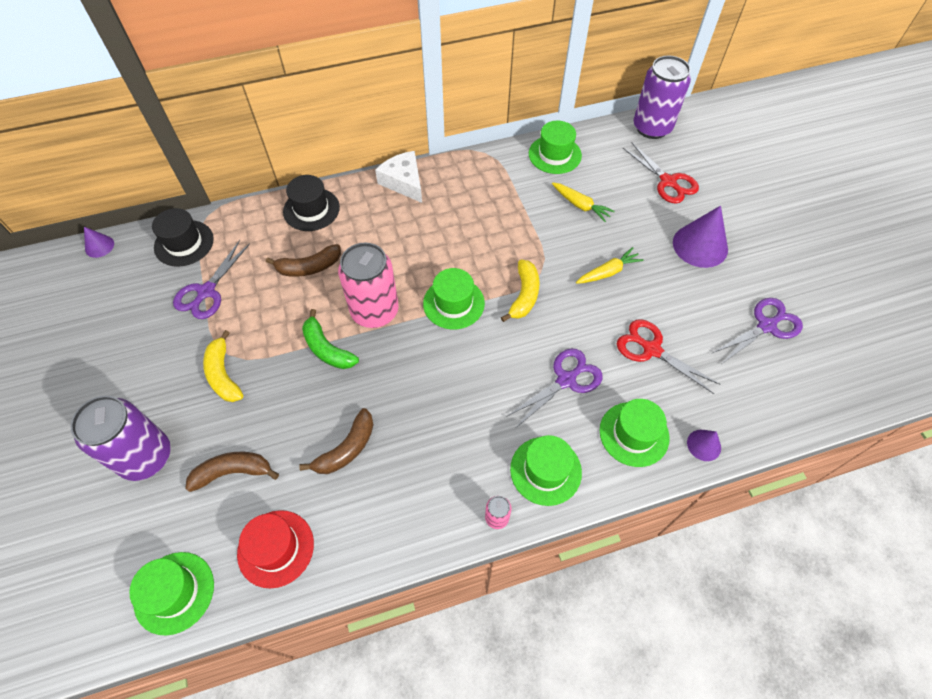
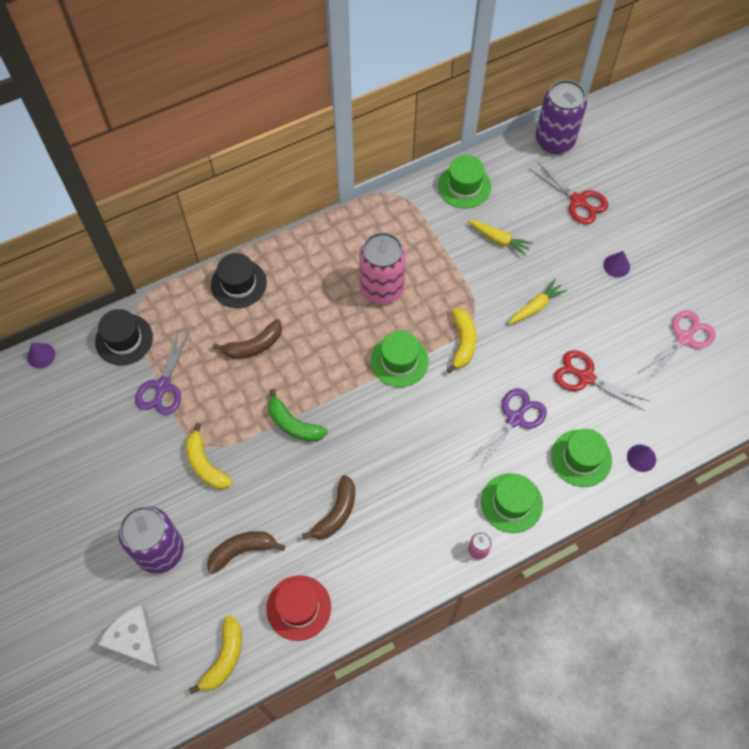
camera: 10 degrees left, 5 degrees up
(174, 592) = (224, 658): green hat -> yellow banana
(375, 311) = (328, 380): pink can -> pink can (382, 288)
(403, 182) = (322, 239): white cheese -> white cheese (135, 640)
(700, 245) = (616, 266): purple cone -> purple cone, size x0.51
(766, 326) = (684, 338): purple scissors -> pink scissors

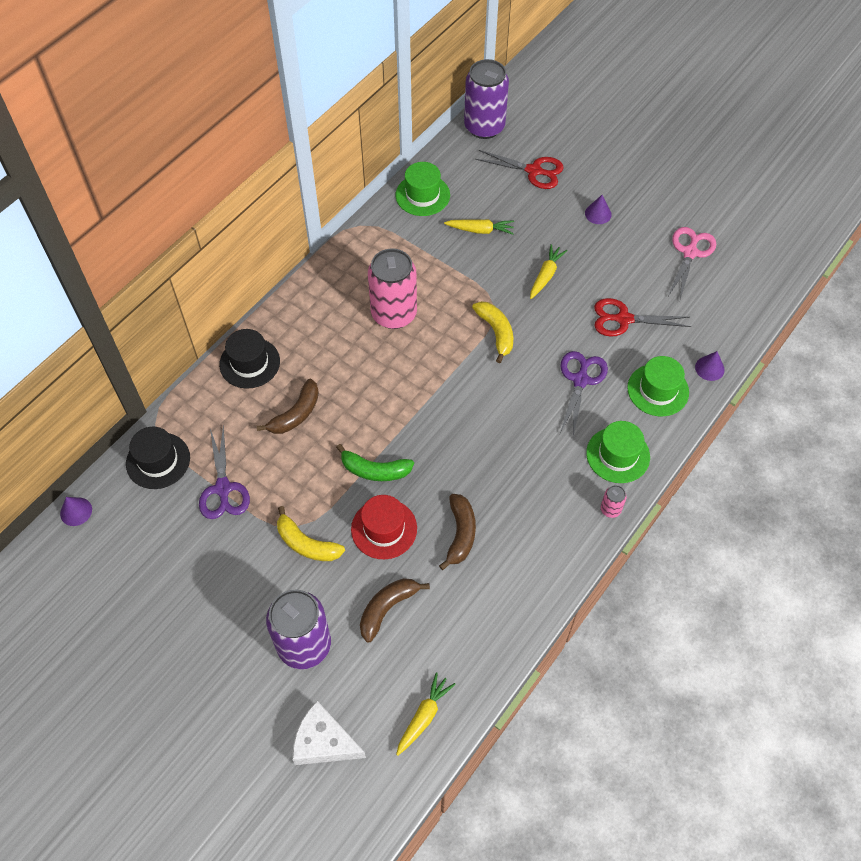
camera: 25 degrees left, 5 degrees down
(224, 658) = (424, 716): yellow banana -> yellow carrot
(298, 607) = (471, 636): red hat -> red hat (384, 529)
(399, 361) = (446, 372): green hat -> none

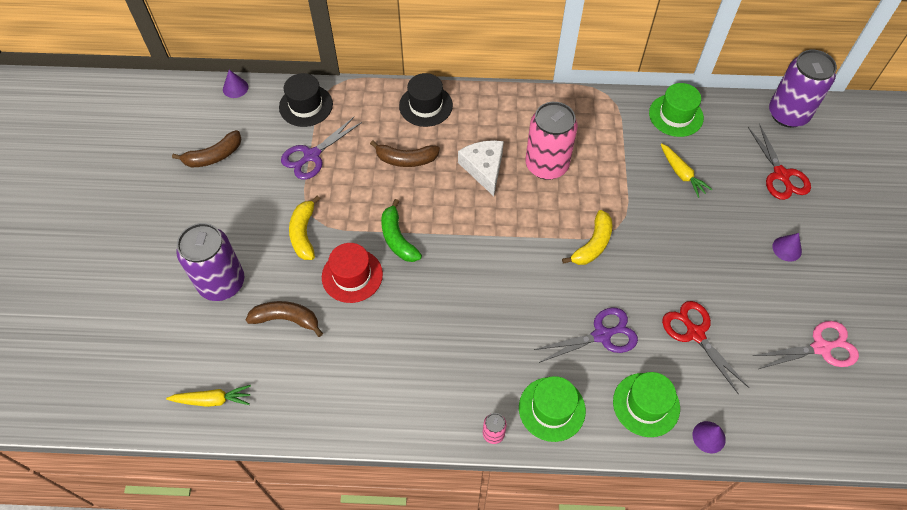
camera: 55 degrees right, 0 degrees up
(324, 742) = (153, 343): white cheese -> white cheese (484, 168)
(460, 534) = (386, 331): brown banana -> brown banana (214, 156)
(545, 275) = (682, 247): yellow carrot -> none

